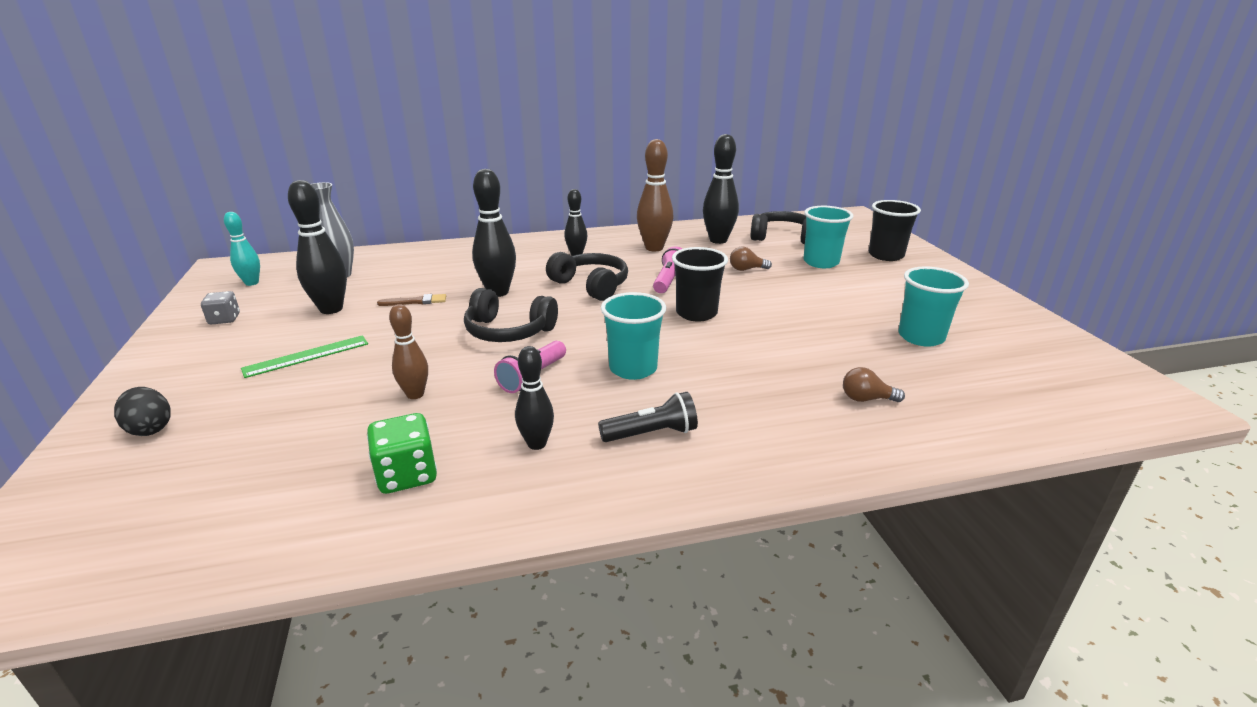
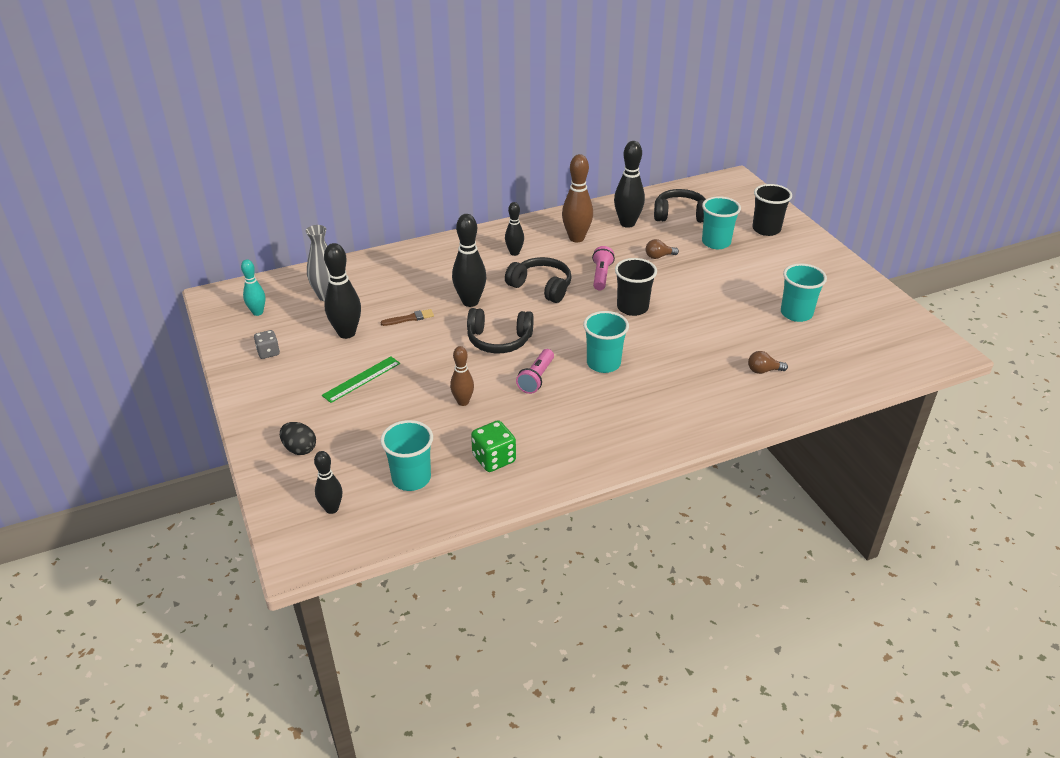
camera: 10 degrees left, 10 degrees up
(264, 489) = (411, 478): none -> turquoise cup
(537, 444) = (564, 428): black bowling pin -> black bowling pin (332, 509)
(651, 433) = (633, 412): black flashlight -> none

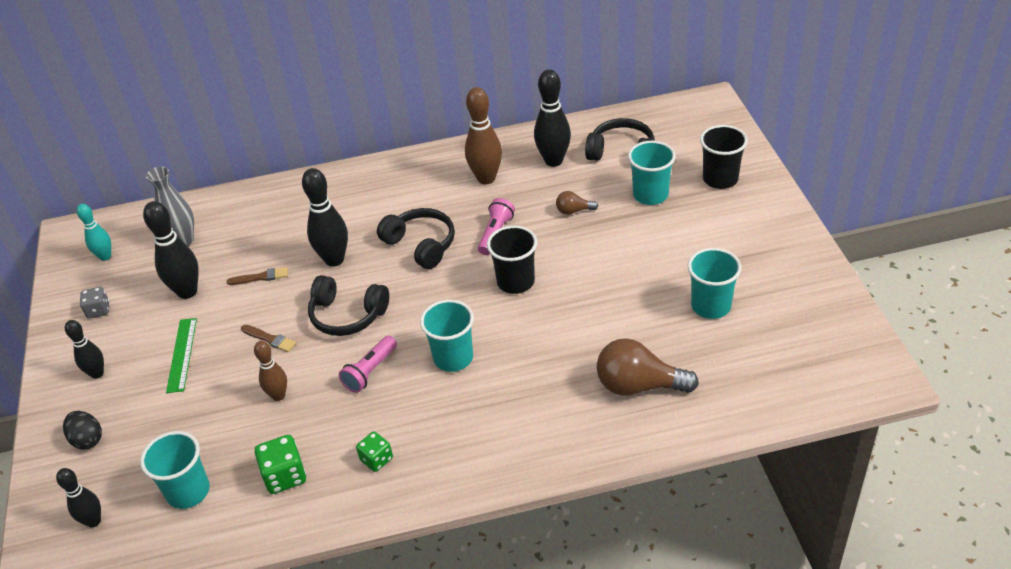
camera: 15 degrees right, 5 degrees up
(361, 379) = (182, 354): green ruler -> green ruler turned 60 degrees counterclockwise
(437, 362) = (270, 339): none -> brown brush
(514, 253) = (408, 195): black bowling pin -> black bowling pin (97, 373)
(569, 440) = (376, 459): none -> green dice
(763, 370) = (638, 385): brown light bulb -> brown light bulb, size x2.03

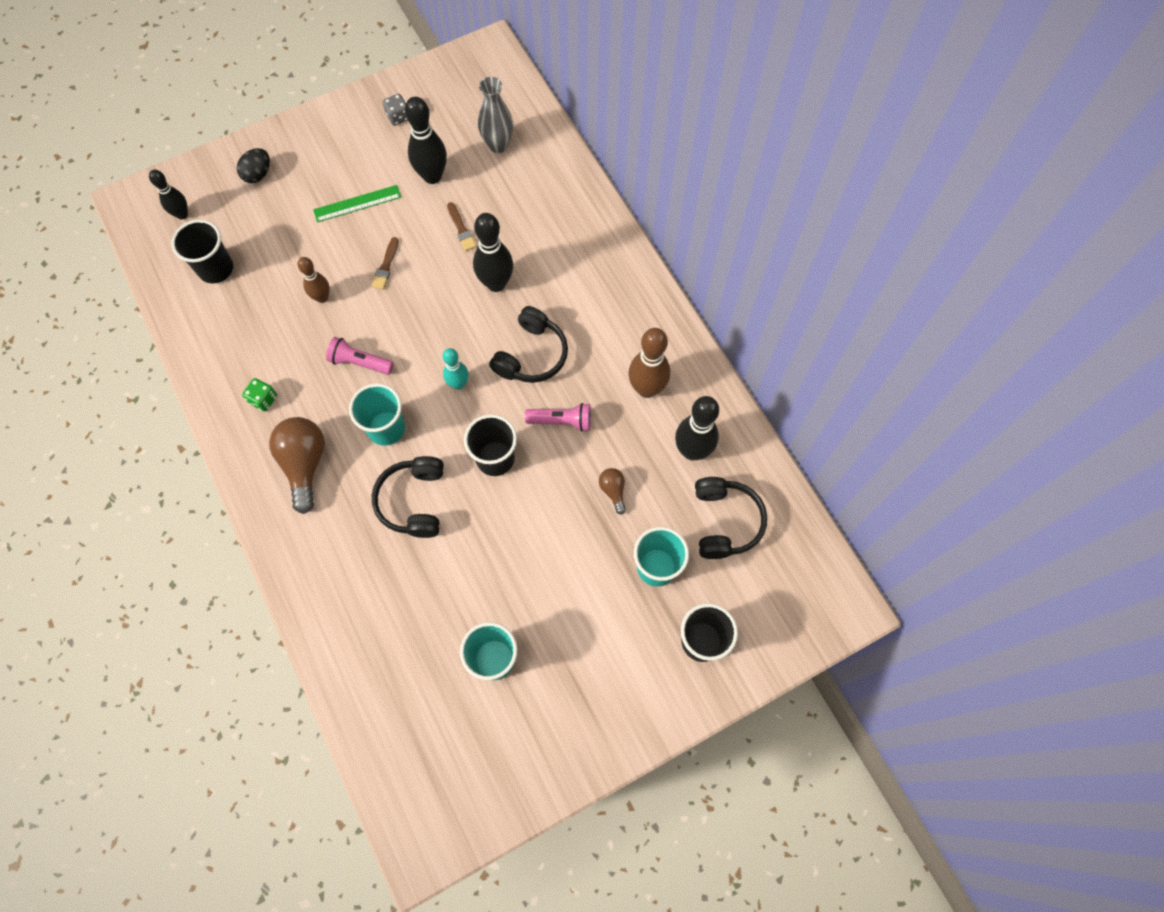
camera: 70 degrees right, 25 degrees up
(97, 373) = (327, 149): black bowling pin -> none
(105, 256) = (464, 91): turquoise bowling pin -> turquoise bowling pin (458, 384)
(188, 491) = (216, 269): turquoise cup -> black cup
(285, 476) = (238, 334): green dice -> none
(347, 315) = (425, 320): black headphones -> black headphones (413, 501)
(638, 385) = (376, 605): brown light bulb -> brown light bulb (304, 464)

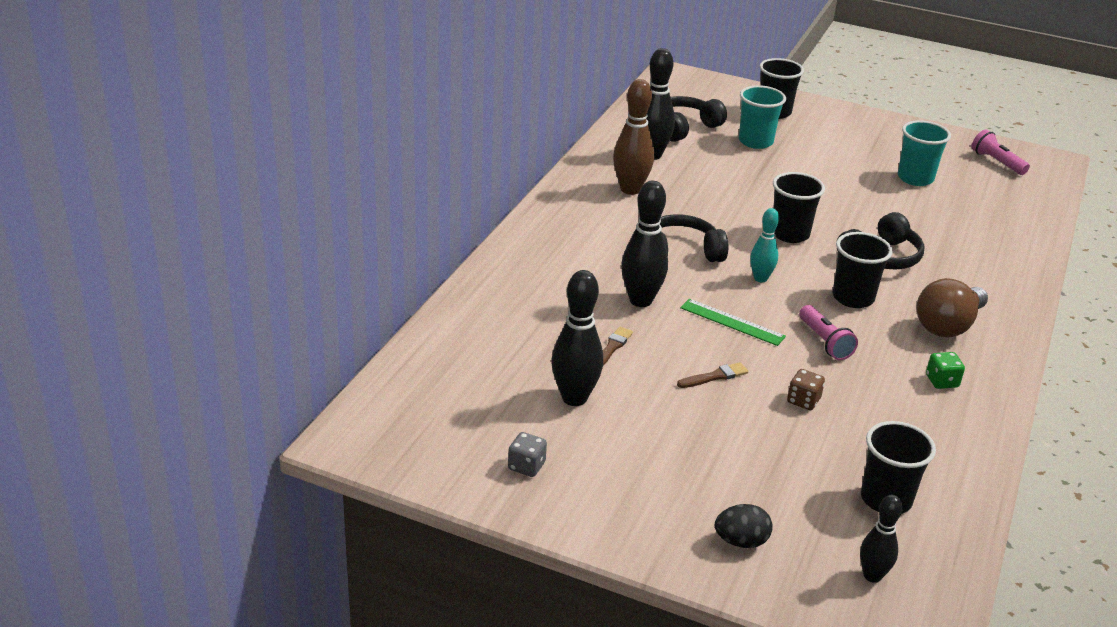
camera: 130 degrees left, 35 degrees down
(322, 297) = (803, 401): brown bowling pin -> brown dice
(357, 203) = (674, 435): green ruler -> green ruler (732, 322)
(386, 428) = (853, 298): turquoise cup -> black cup
(498, 145) = (480, 371): grey vase -> none
(561, 421) = (714, 216): pink flashlight -> pink flashlight (996, 162)
(613, 490) = (731, 175): brown light bulb -> none

